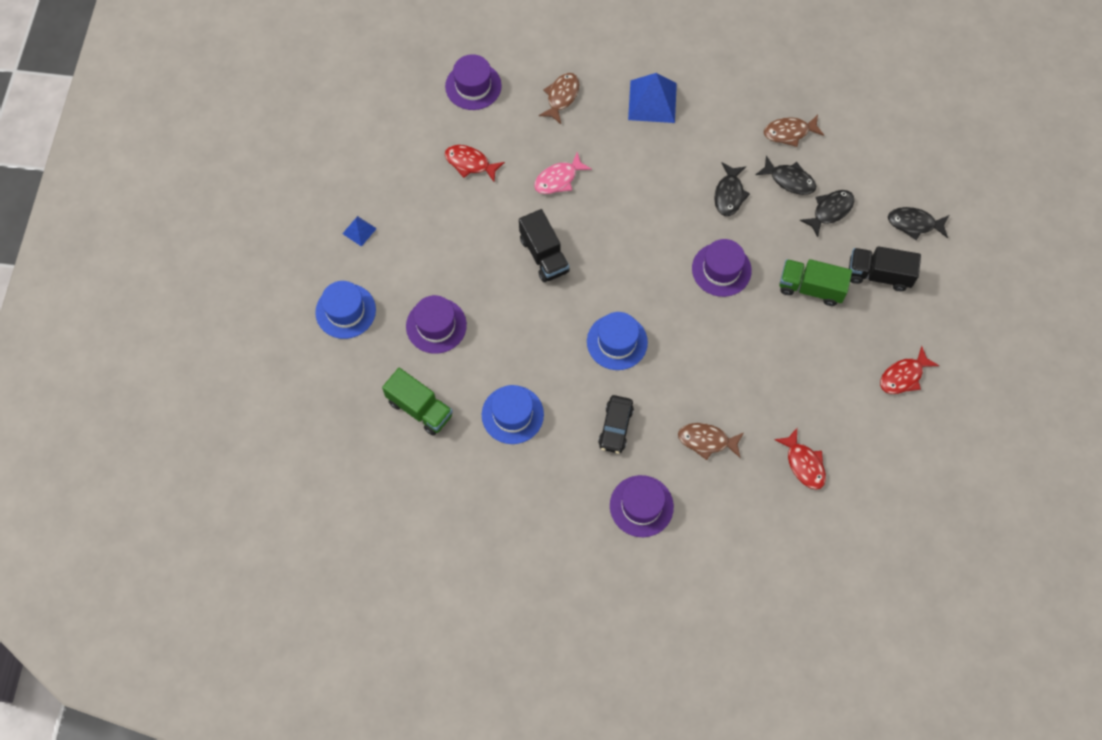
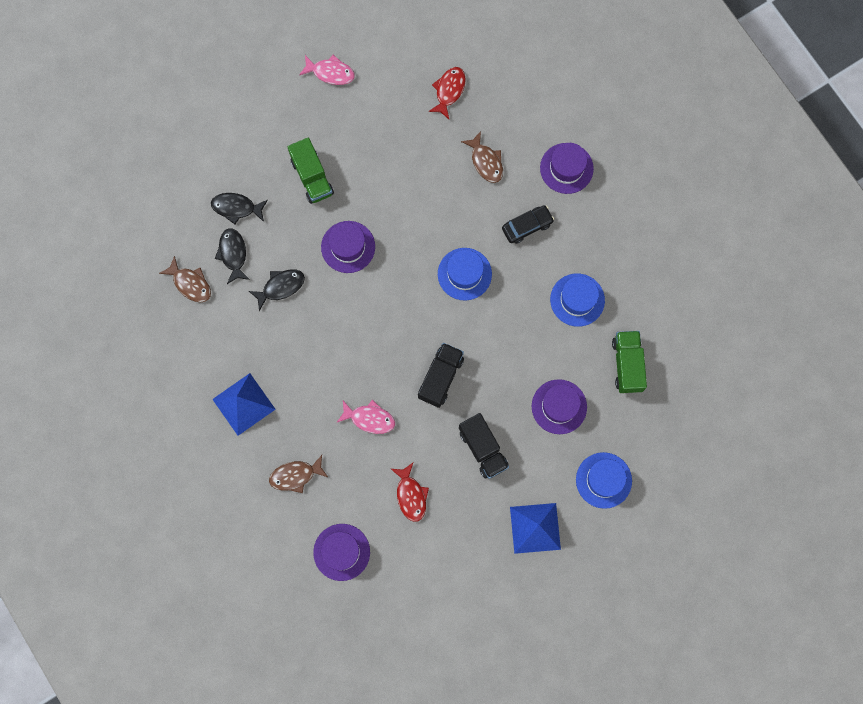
camera: 130 degrees left, 10 degrees up
(359, 231) = (535, 528): blue pyramid -> blue pyramid, size x1.97
(879, 275) = (263, 140): black truck -> black truck (483, 449)
(903, 376) = (330, 72): red fish -> pink fish
(914, 224) = (200, 144): black fish -> none

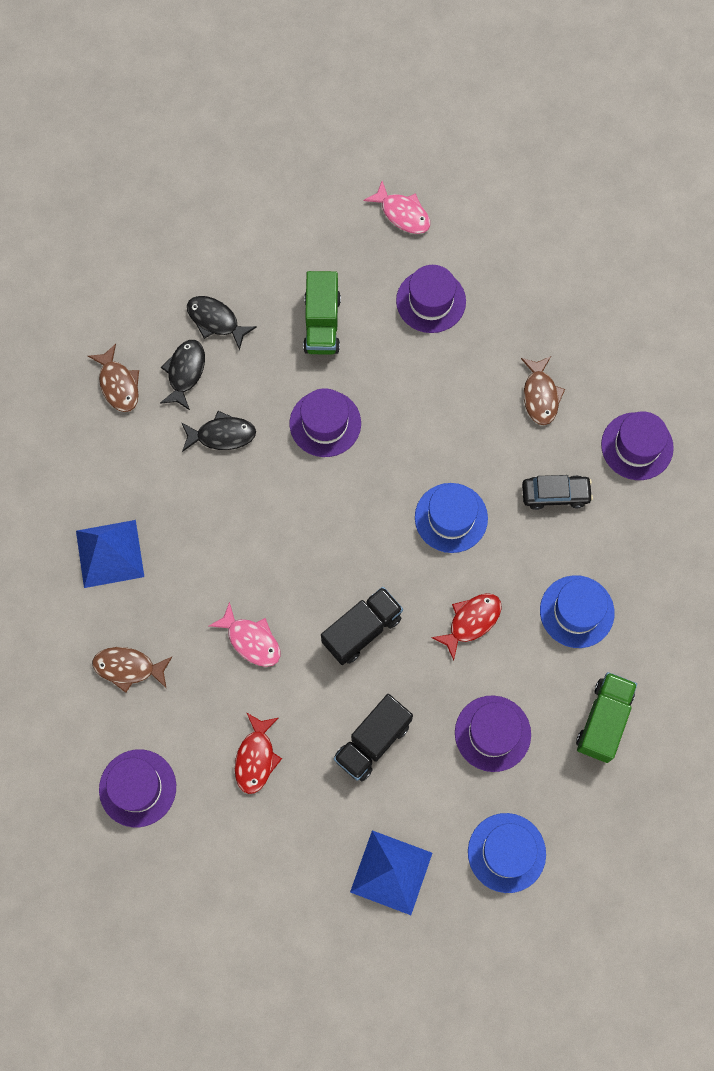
camera: 25 degrees right, 5 degrees down
(380, 127) = (431, 301): none -> purple hat
(449, 91) = (534, 294): red fish -> red fish (471, 621)
(483, 449) = (372, 742): black truck -> black truck turned 45 degrees clockwise

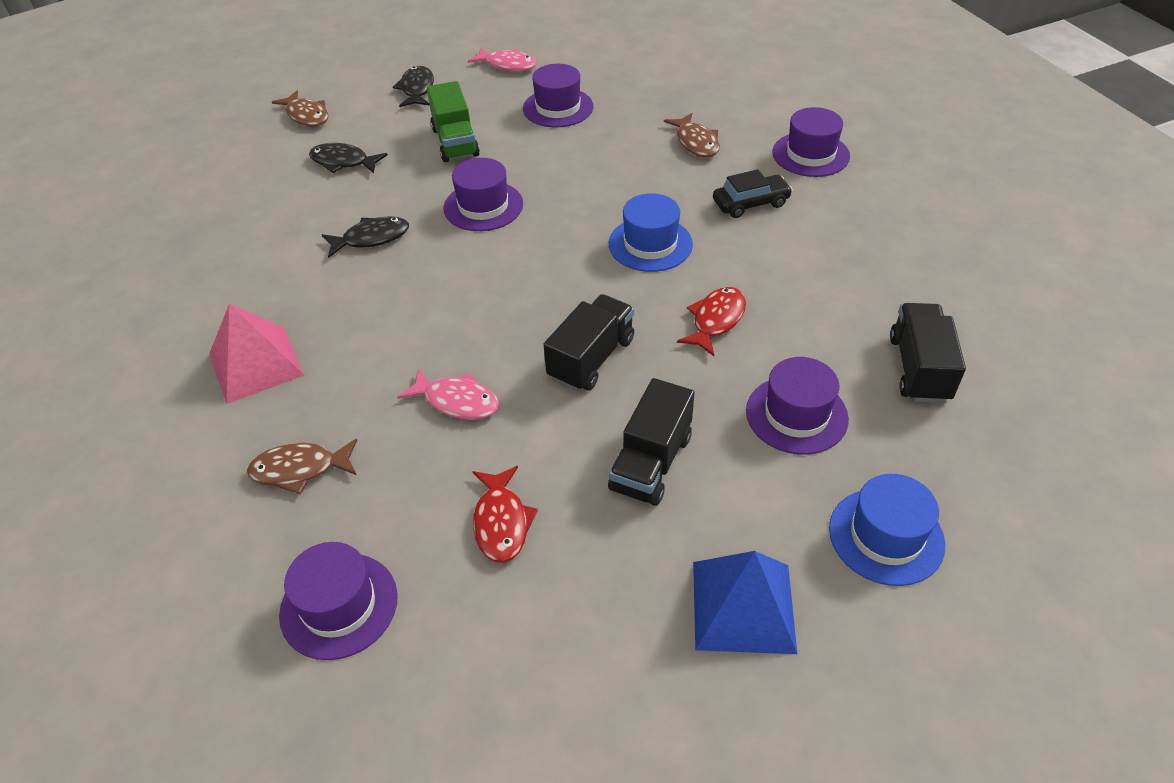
camera: 15 degrees left, 25 degrees down
(109, 553) = (256, 364): blue pyramid -> pink pyramid
(118, 384) = (244, 226): brown fish -> brown fish (306, 115)
(185, 372) = (318, 202): black fish -> black fish (417, 89)
(577, 611) = (828, 284): blue hat -> none
(603, 720) = (919, 369): green truck -> black truck

